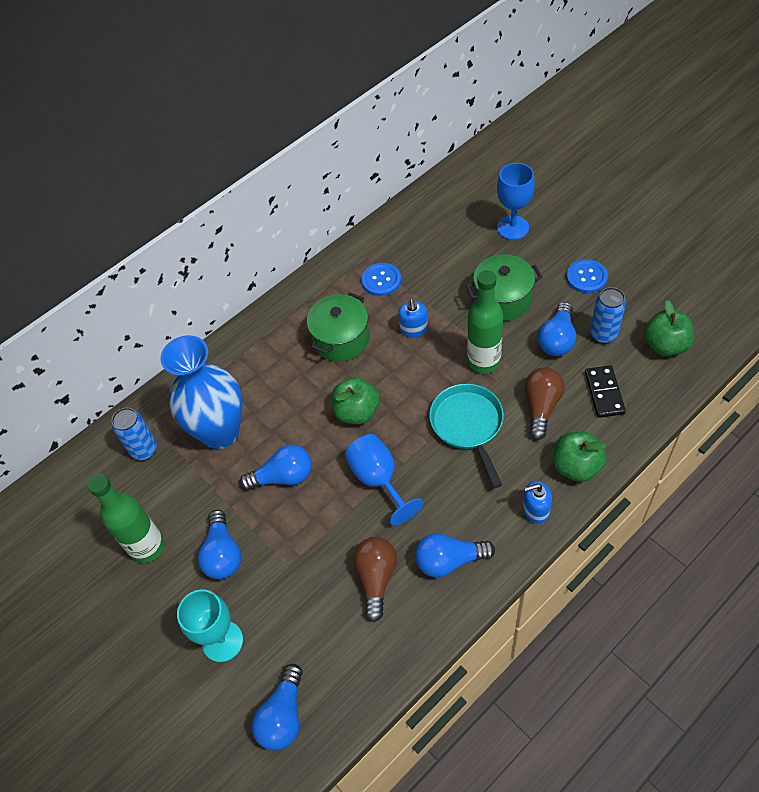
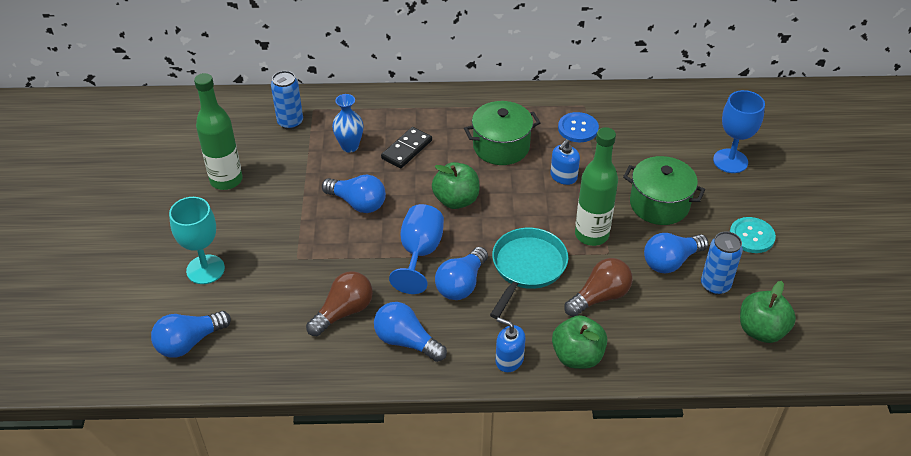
camera: 35 degrees right, 10 degrees down
(220, 432) = (350, 146): blue vase -> blue vase, size x0.47
(223, 554) = (265, 219): blue light bulb -> blue light bulb (461, 284)
(586, 277) = (751, 236): blue button -> turquoise button
(604, 393) = (664, 325): black domino -> black domino (407, 149)

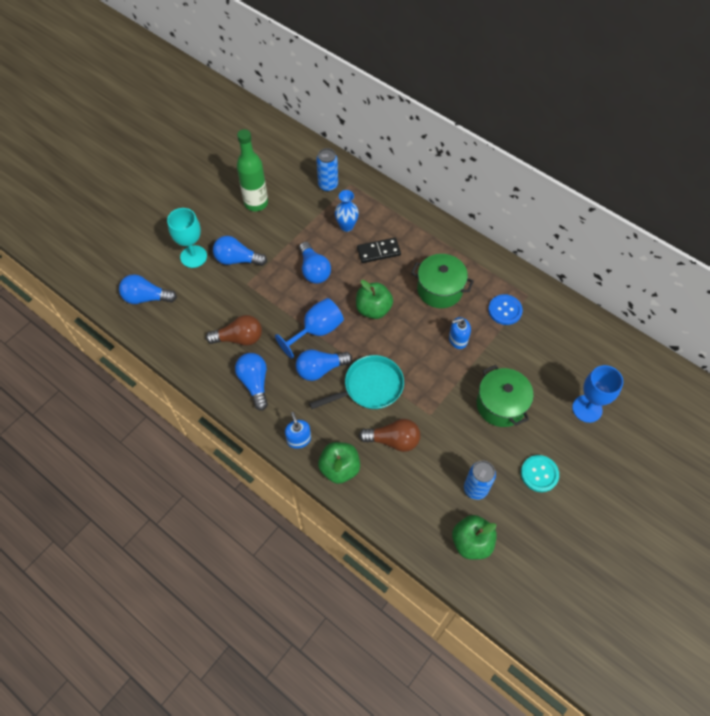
camera: 40 degrees right, 15 degrees up
(591, 235) = (433, 394): green bottle -> none
(671, 261) = (464, 450): blue light bulb -> blue light bulb (237, 259)

